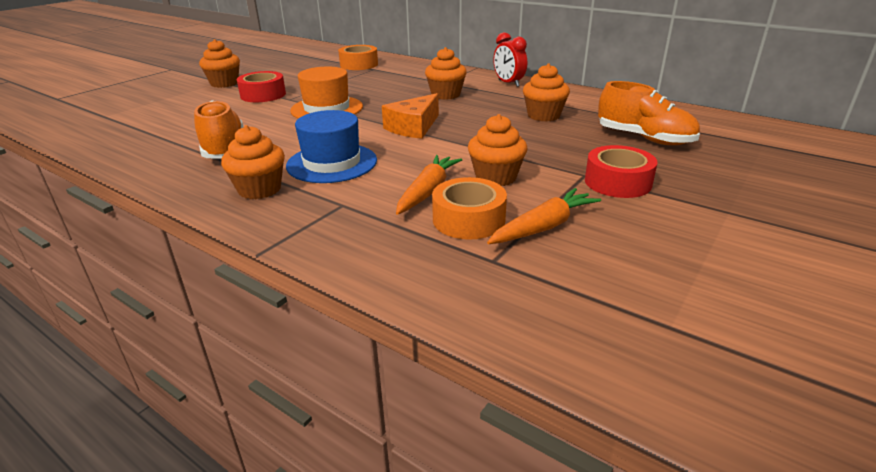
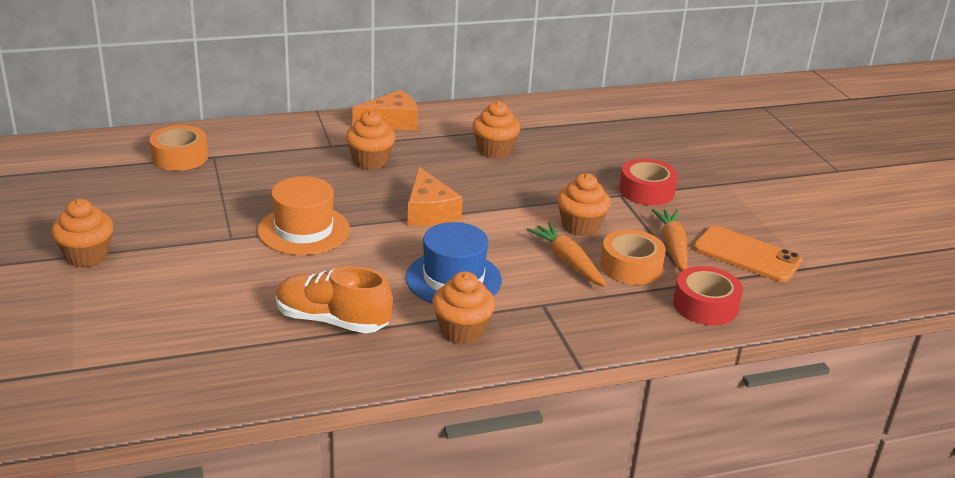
camera: 55 degrees left, 0 degrees up
(263, 95) = (186, 247): red tape -> red tape (705, 305)
(508, 83) = (392, 122): red clock -> orange cheese
(612, 273) = (747, 255): none -> orange phone
(644, 138) = (595, 143): orange shoe -> none

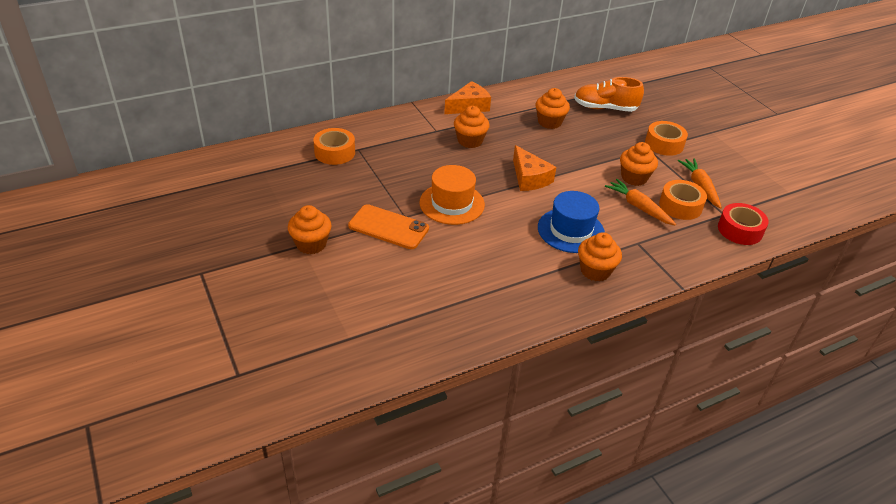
camera: 10 degrees left, 10 degrees up
(332, 320) = (506, 274): orange shoe -> orange shoe (605, 108)
(646, 191) = (664, 144): red tape -> orange tape
(747, 255) = (749, 187): orange phone -> orange phone (388, 227)

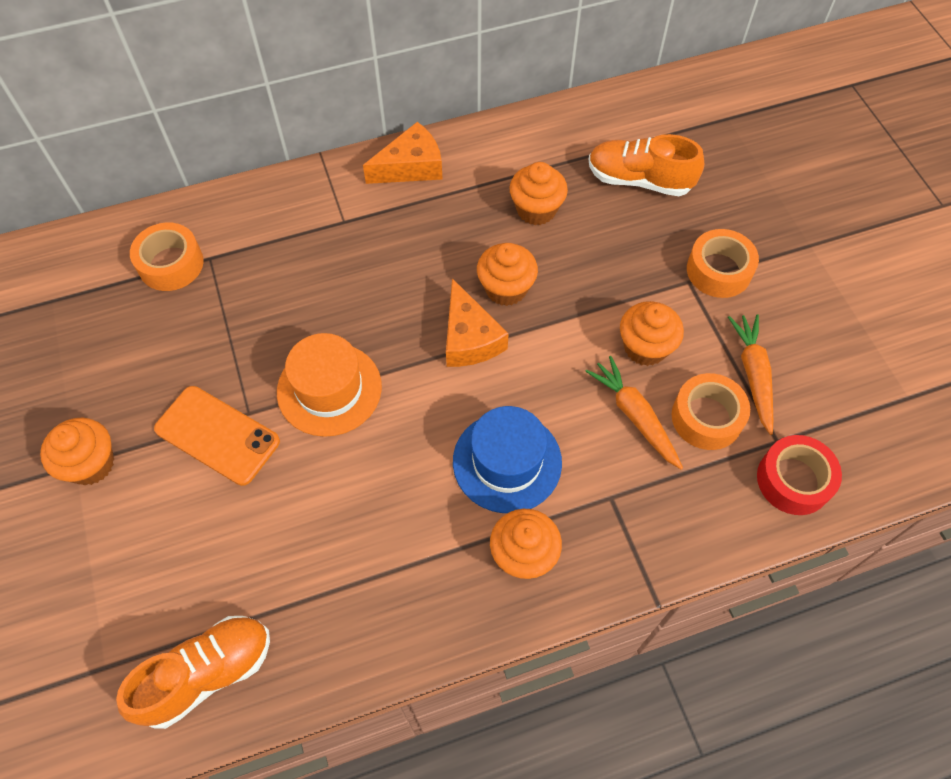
camera: 10 degrees right, 20 degrees up
(417, 337) = (207, 674): none -> orange shoe
(470, 141) = (393, 248): orange cupcake -> orange cupcake (506, 288)

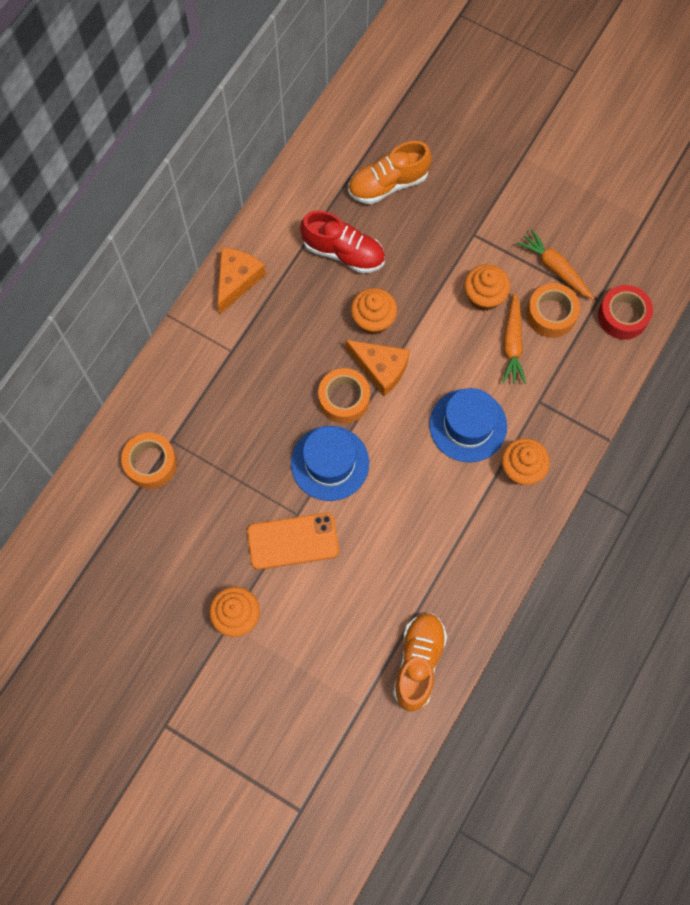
camera: 40 degrees left, 10 degrees up
(329, 389) = (330, 463): orange hat -> blue hat
(536, 210) = (343, 252): orange cupcake -> red shoe
(634, 416) = (512, 344): orange carrot -> orange carrot turned 105 degrees counterclockwise
(718, 270) = (485, 214): orange tape -> orange tape (344, 399)

